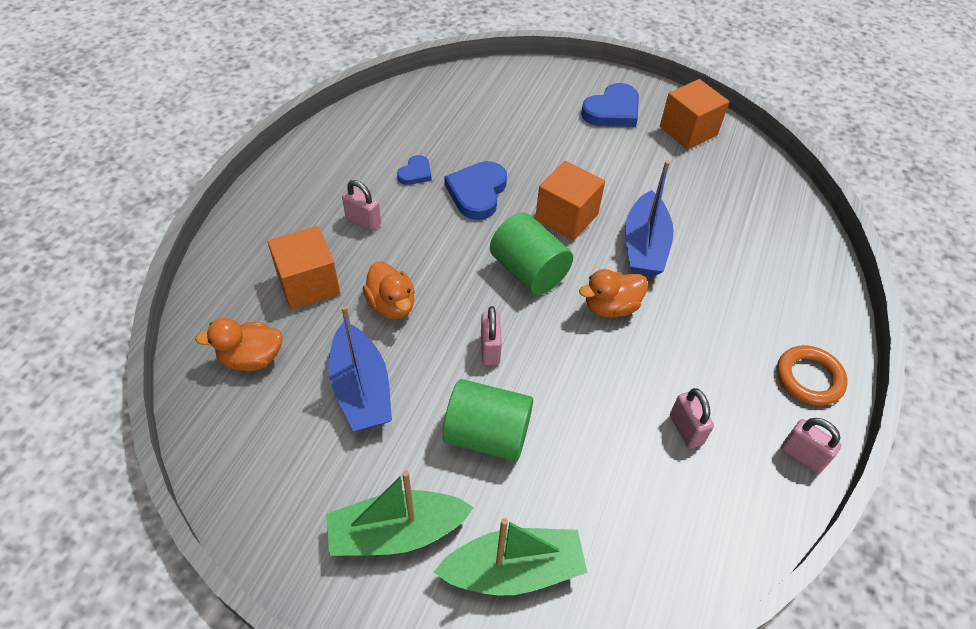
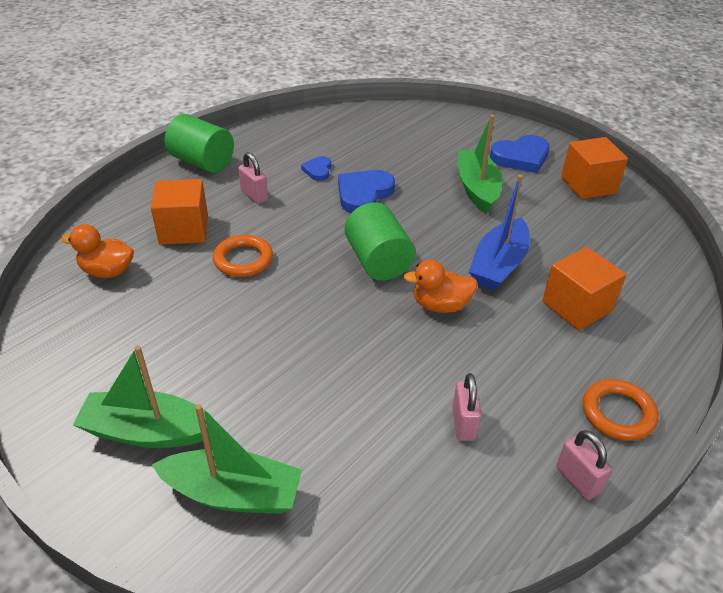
camera: 20 degrees right, 10 degrees down
(361, 389) = (182, 315): blue boat -> none
(391, 305) = (243, 260): orange duck -> orange ring
(415, 173) = (318, 170): blue heart -> blue heart turned 135 degrees clockwise
(487, 435) = (270, 377): green cylinder -> green cylinder (202, 162)
(490, 349) = (310, 312): pink padlock -> none
(566, 217) = (435, 228): orange cube -> orange cube (577, 306)
(586, 159) = (477, 189): none -> green boat

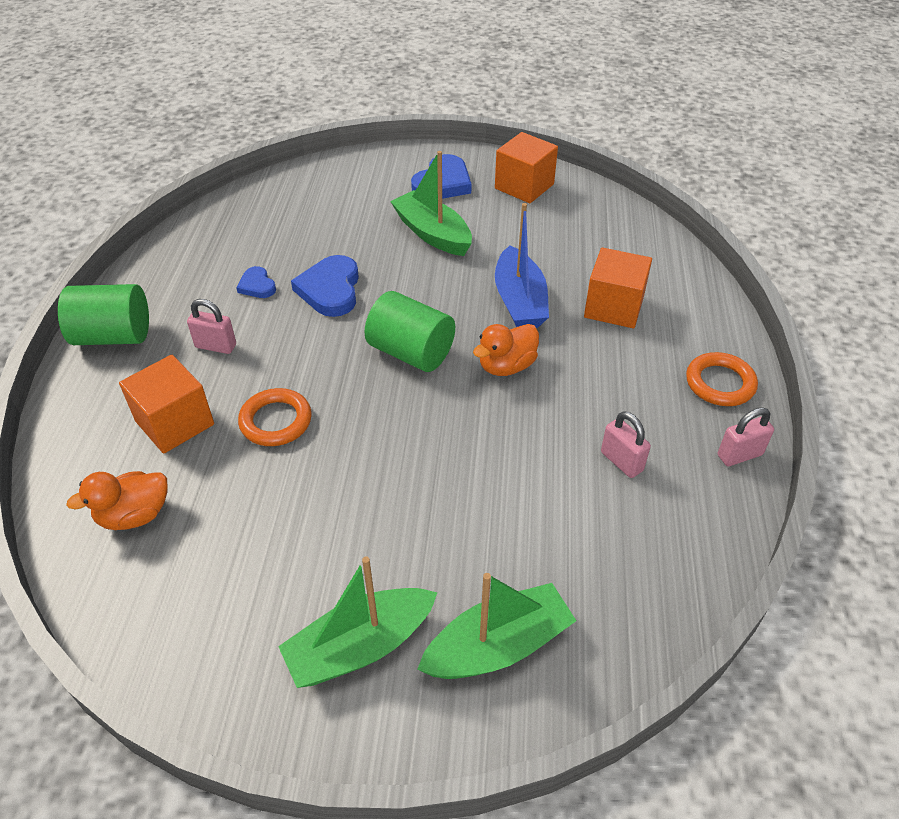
camera: 35 degrees left, 5 degrees up
(577, 480) = (739, 455): pink padlock -> pink padlock turned 45 degrees counterclockwise

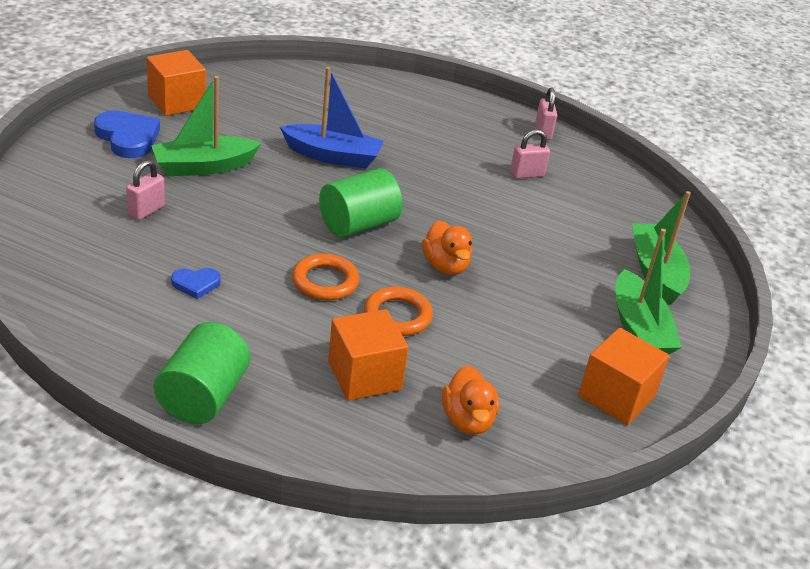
camera: 75 degrees left, 10 degrees down
(216, 346) = (271, 329): pink padlock -> pink padlock (146, 211)
(330, 290) = (239, 243): blue heart -> none
(506, 366) = (404, 186): orange duck -> orange duck (445, 266)
(613, 307) = (371, 121): orange cube -> orange cube (616, 396)
(720, 383) = (476, 113): orange ring -> orange ring (325, 281)

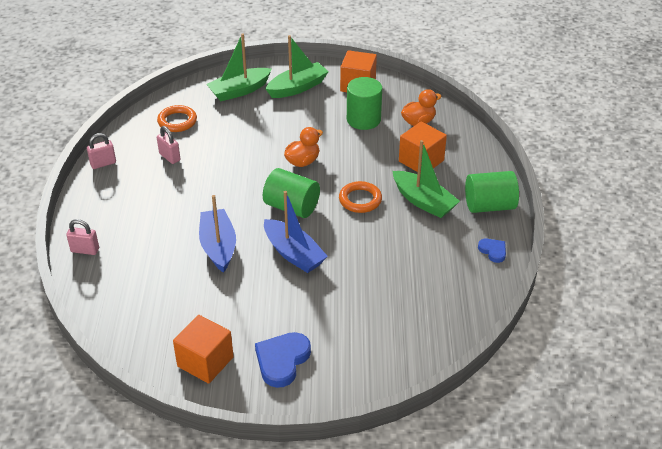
camera: 110 degrees left, 5 degrees up
(146, 211) = (361, 303): pink padlock -> pink padlock (85, 250)
(196, 284) = (411, 247): blue heart -> blue heart (493, 251)
(204, 167) = (286, 302): green boat -> green boat (423, 201)
(273, 197) = (293, 254): none -> blue boat
(397, 316) = (364, 165): orange ring -> orange ring (177, 121)
(512, 362) = (363, 119): none -> green cylinder

